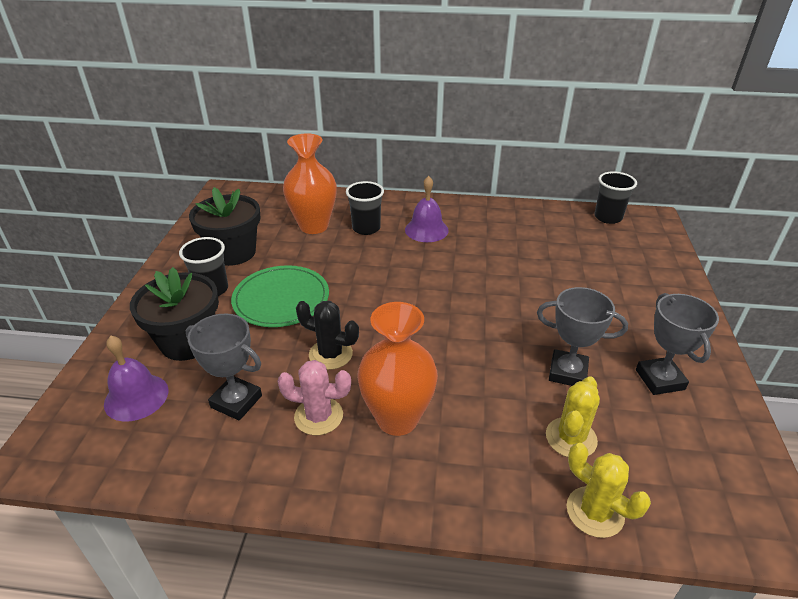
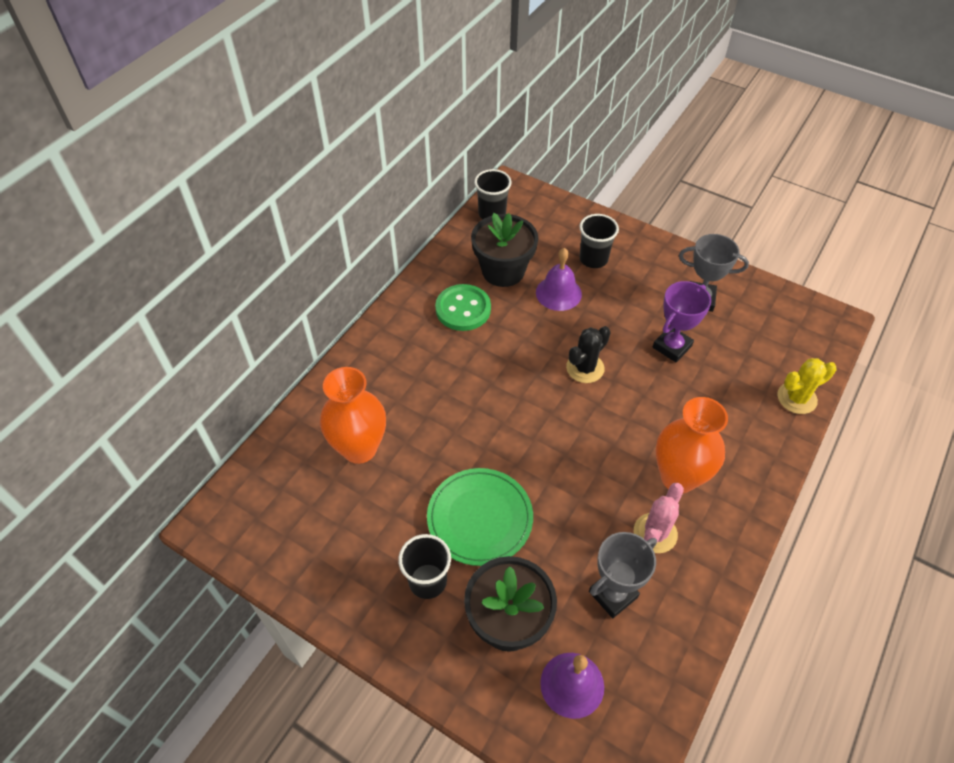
camera: 65 degrees left, 15 degrees up
(233, 252) = (366, 543): black flower pot -> black flower pot (503, 271)
(330, 354) = (582, 500): black cactus -> black cactus (585, 368)
(366, 228) = (394, 402): black cup -> black cup (593, 259)
(426, 230) = (429, 352): purple bell -> purple bell (558, 293)
(485, 233) = (463, 309): none -> green button
(567, 372) = (672, 346): grey trophy -> purple trophy
(571, 438) = (734, 378): yellow cactus -> none

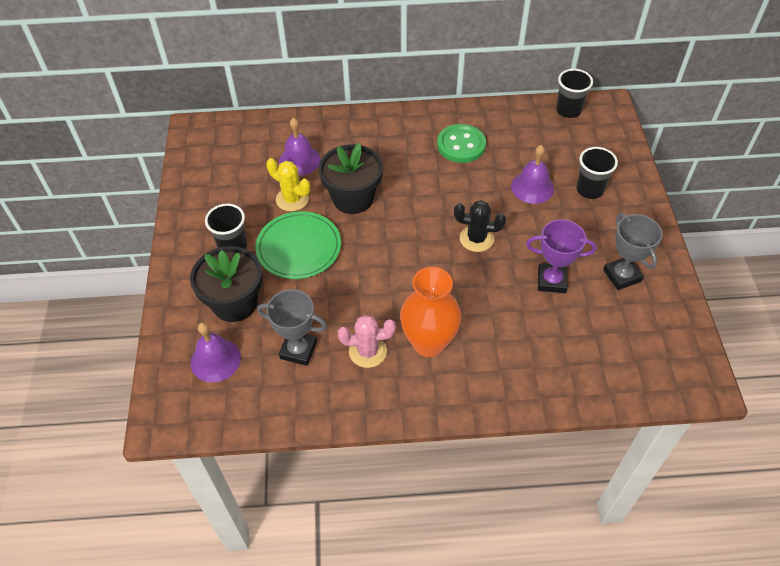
camera: 55 degrees right, 0 degrees up
(359, 448) = (299, 160): orange vase -> purple bell
(503, 271) = (519, 146): black flower pot -> black flower pot (353, 198)
(796, 398) = (583, 389): yellow cactus -> yellow cactus (292, 199)

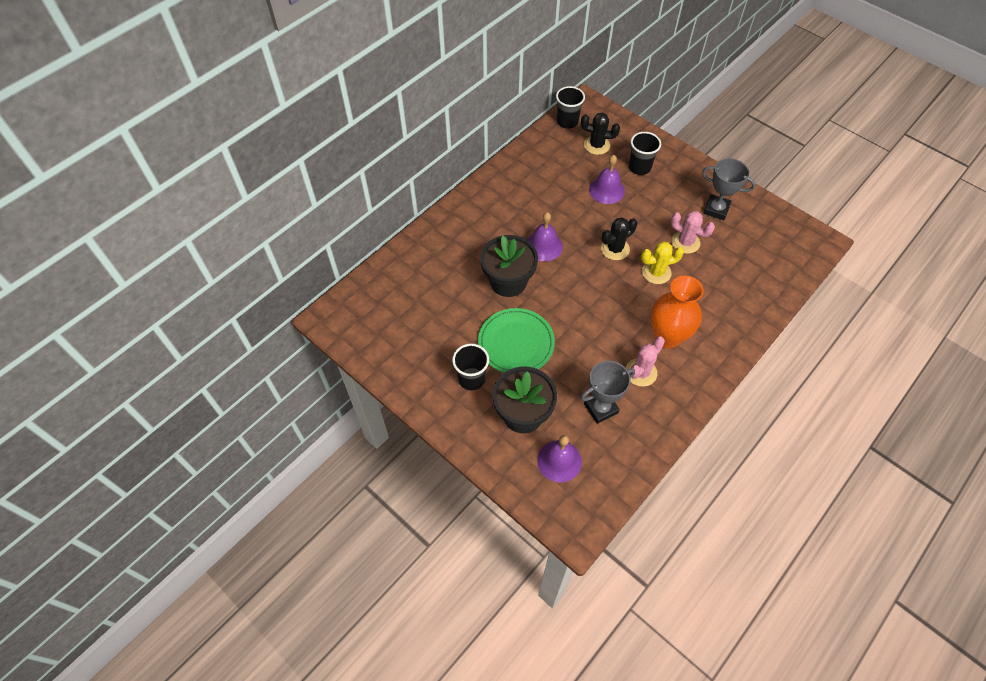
camera: 45 degrees left, 5 degrees up
(292, 199) = (469, 314): yellow cactus -> yellow cactus (656, 272)
(299, 160) = (438, 282): purple bell -> purple bell (544, 246)
(461, 145) = (531, 193): green button -> none
(551, 281) = (685, 242): purple trophy -> pink cactus
(571, 146) = (596, 145): none -> black cactus

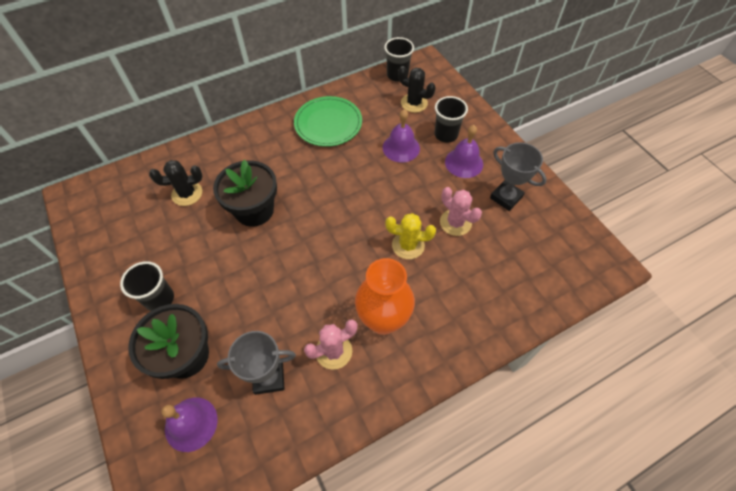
camera: 20 degrees right, 0 degrees up
(516, 343) = (224, 275): green plate -> green plate (328, 123)
(544, 246) = (309, 185): purple bell -> purple bell (464, 163)
(615, 249) = (378, 208): black cactus -> black cactus (187, 194)

